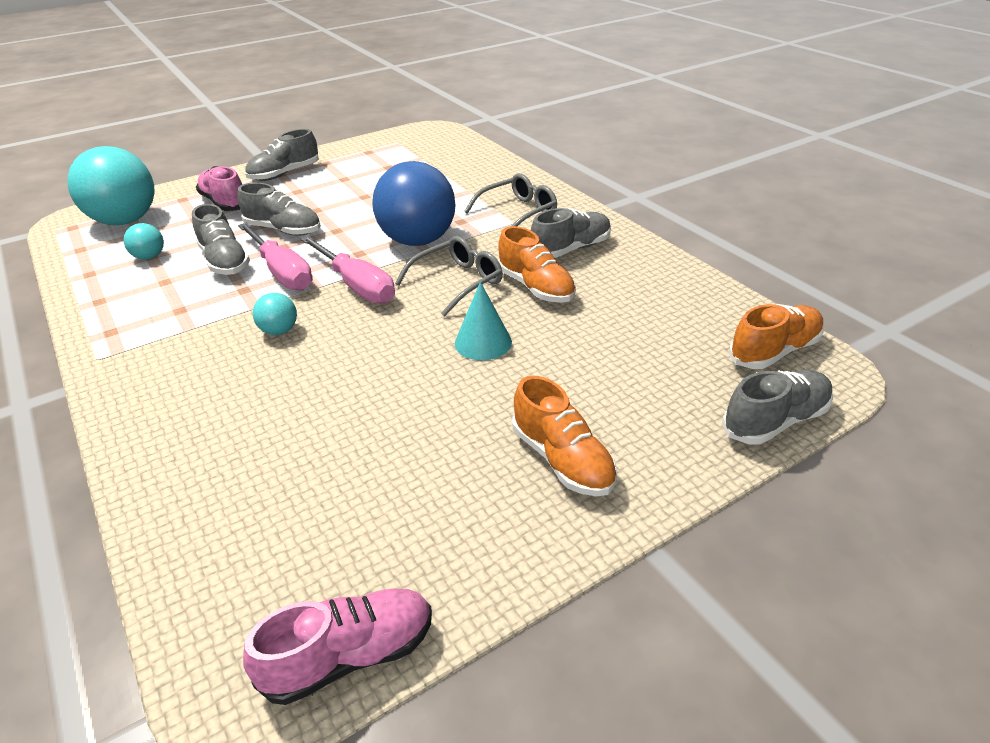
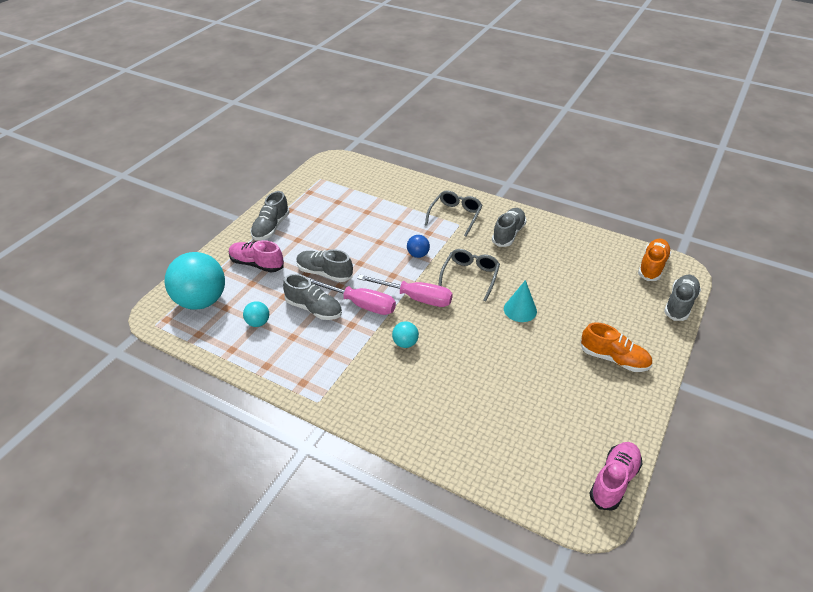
camera: 30 degrees left, 5 degrees up
(283, 230) = (324, 273): grey shoe -> grey shoe turned 150 degrees counterclockwise
(418, 240) = (418, 255): blue ball -> blue ball, size x0.44
(536, 287) = (513, 266): orange shoe -> none

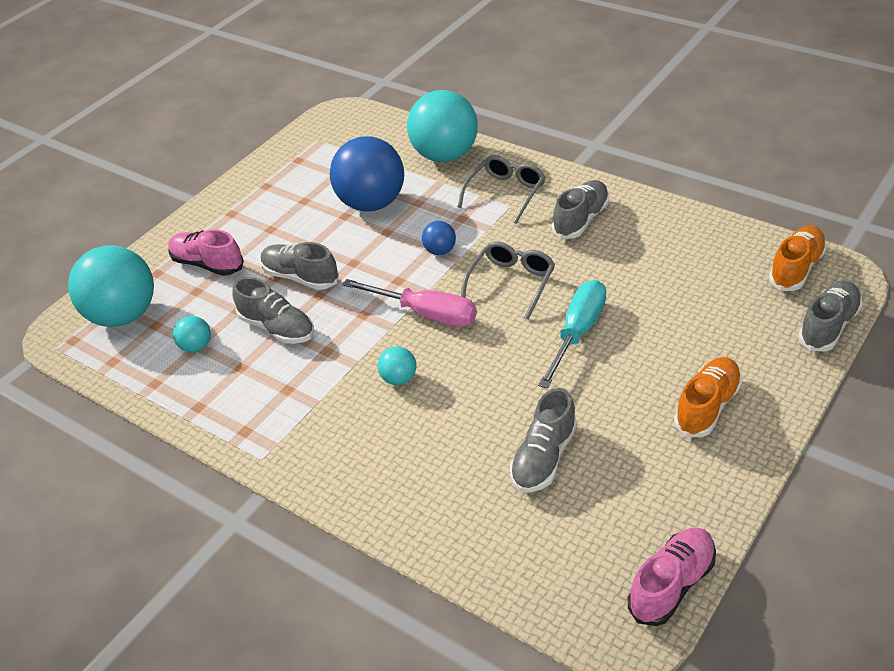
camera: 10 degrees right, 0 degrees up
(271, 227) = (235, 212): grey shoe -> grey shoe (543, 458)
(360, 304) = (344, 322): pink screwdriver -> none
(365, 222) = (371, 203): none -> blue ball
(410, 190) = (445, 155): none -> turquoise ball
(520, 310) = (577, 333): turquoise cone -> turquoise screwdriver
(614, 359) = (707, 407): orange shoe -> orange shoe turned 90 degrees counterclockwise

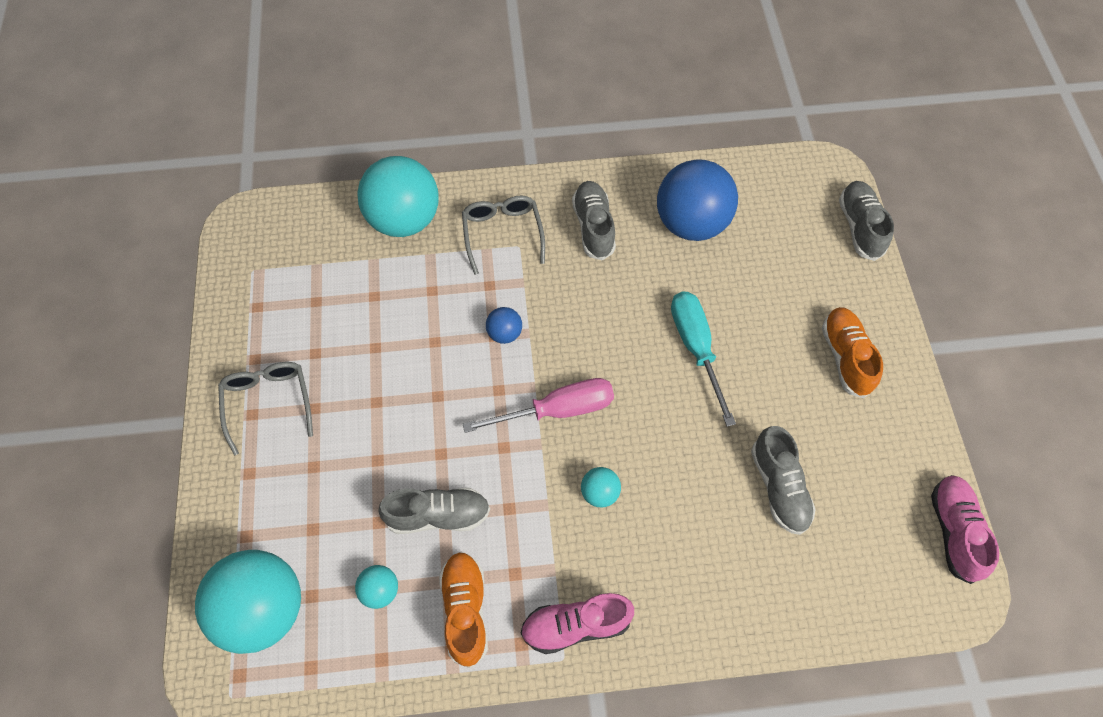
camera: 45 degrees left, 20 degrees up
(207, 264) = (290, 490): pink shoe -> pink shoe (576, 625)
(300, 277) = (403, 444): grey shoe -> none
(371, 203) = (388, 317): blue ball -> blue ball (691, 223)
(511, 283) = (598, 331): grey glasses -> grey glasses (268, 403)
(796, 269) = (794, 183): orange shoe -> orange shoe (465, 610)

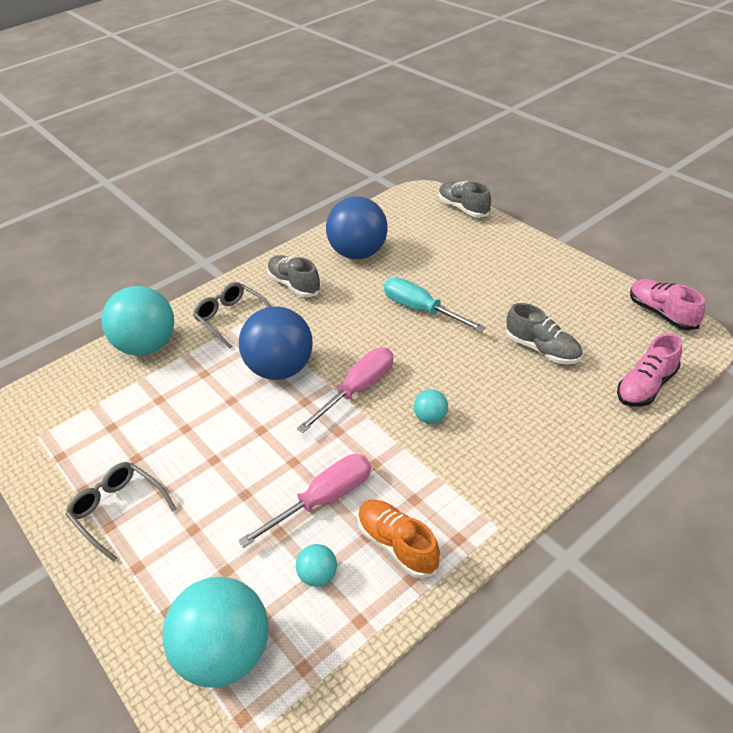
camera: 30 degrees left, 20 degrees down
(438, 515) = (324, 500): grey shoe -> pink screwdriver
(504, 333) = (281, 369): blue ball -> blue ball, size x2.28
(576, 625) = (487, 502): pink shoe -> pink shoe (646, 386)
(845, 357) = (516, 268): orange shoe -> none

